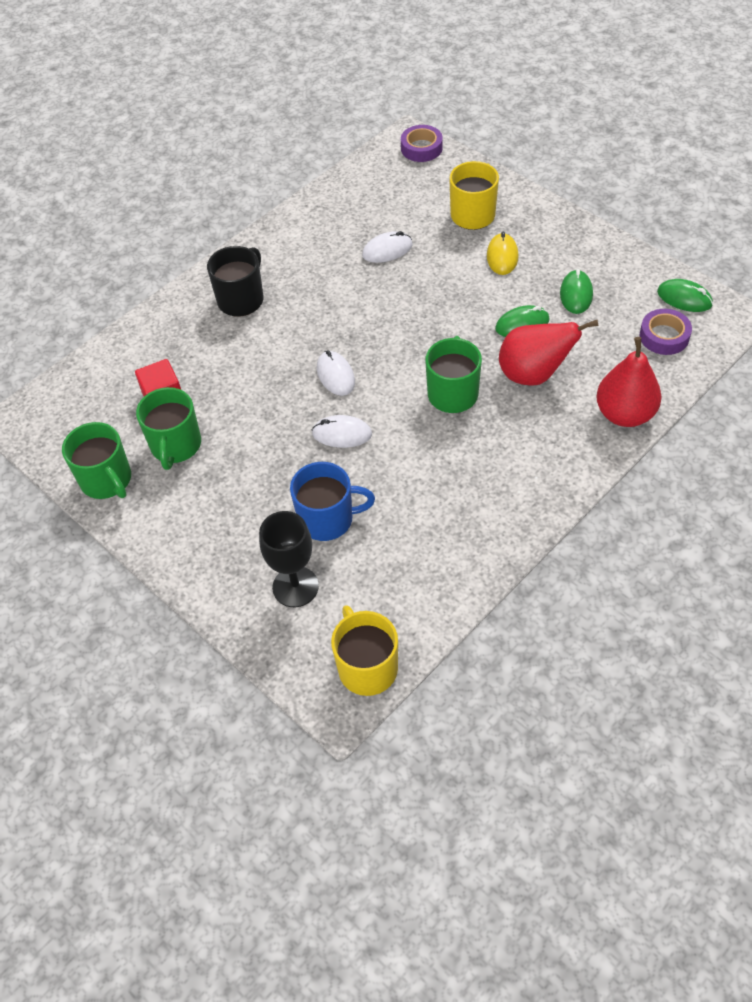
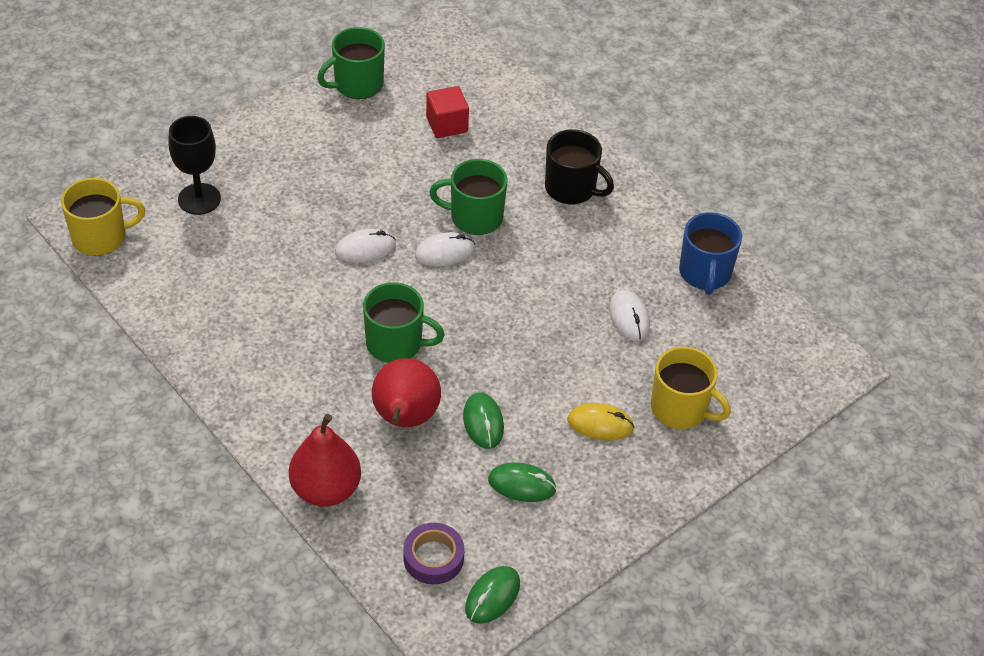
camera: 90 degrees right, 5 degrees down
(175, 446) = (384, 130): green mug -> green mug (474, 217)
(327, 519) = (265, 228): blue mug -> blue mug (705, 273)
(342, 434) = (365, 249): white mouse -> white mouse turned 60 degrees clockwise
(421, 148) = (816, 376): purple tape -> none

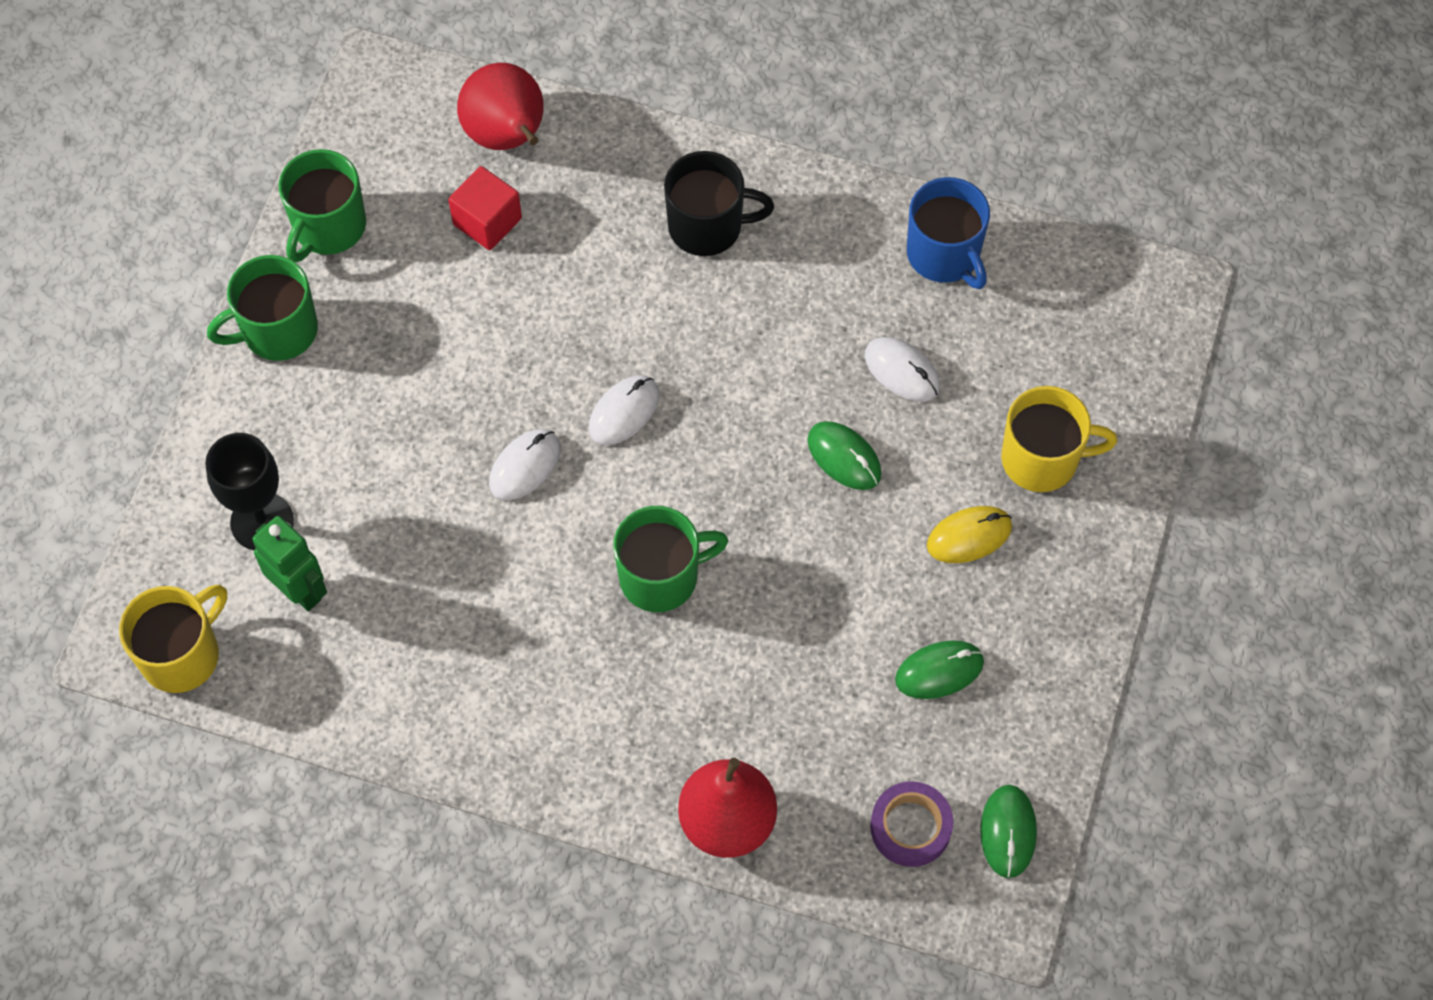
camera: 30 degrees left, 15 degrees up
(190, 241) = (300, 590): none -> green robot
(404, 419) = (747, 671): red pear -> red pear (507, 137)
(474, 217) = (622, 339): green mug -> green mug (278, 330)
(483, 422) = (839, 618): green mouse -> green mouse (844, 457)

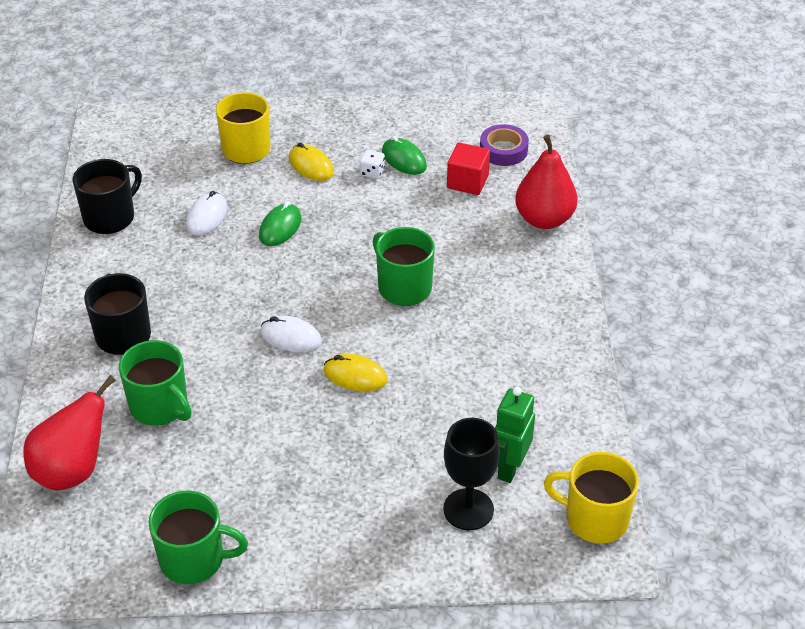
camera: 110 degrees left, 20 degrees down
(278, 330) = (302, 559): green mug -> green mug (160, 406)
(487, 221) = (156, 459): red cube -> red cube (467, 182)
(525, 466) = (355, 376): white mouse -> yellow mouse
(924, 616) = (372, 172): none -> white dice
(944, 255) = (110, 217): blue mug -> black mug
(1008, 832) = (484, 116): green mouse -> none

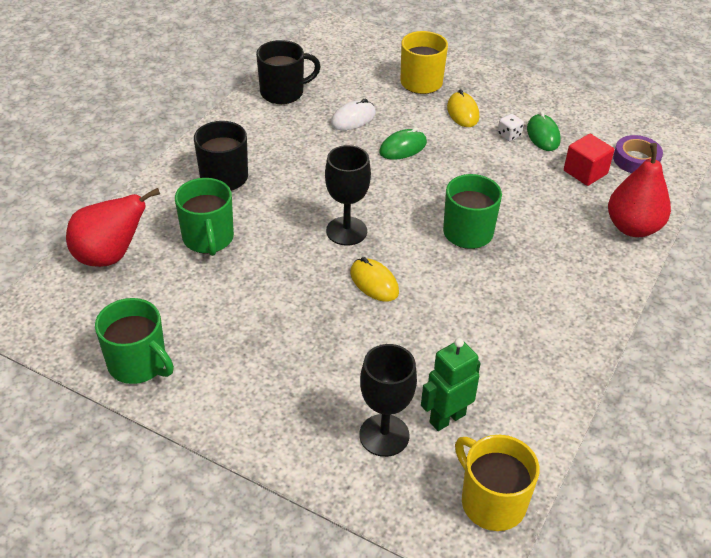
camera: 30 degrees right, 0 degrees up
(291, 337) = (346, 231): white mouse -> black goblet

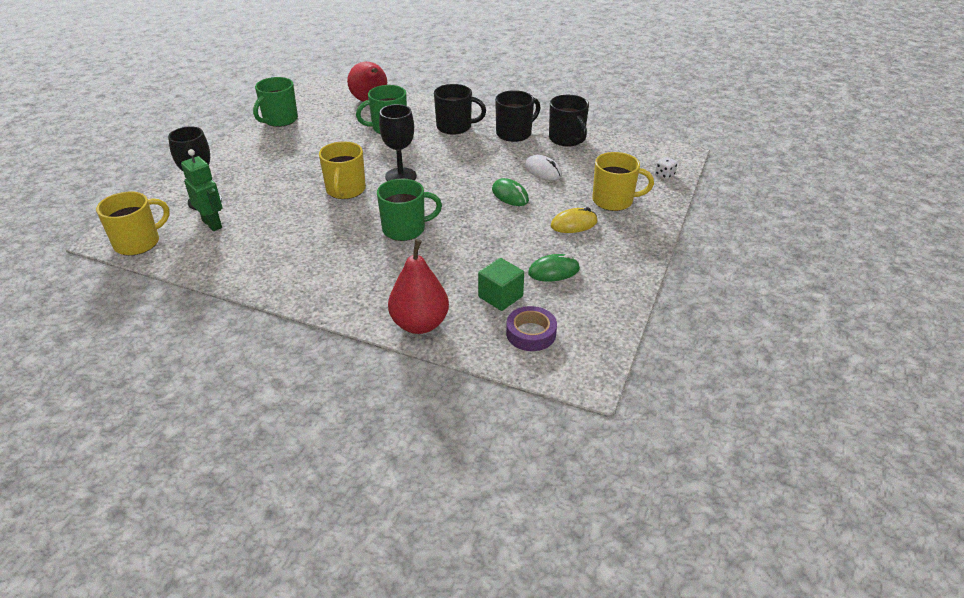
camera: 85 degrees right, 5 degrees down
(258, 129) = (514, 133): none -> black mug
(374, 282) = (345, 190): yellow mouse -> yellow mug
(509, 135) = (547, 250): white dice -> white dice (664, 175)
(585, 172) = (500, 297): red cube -> green cube

